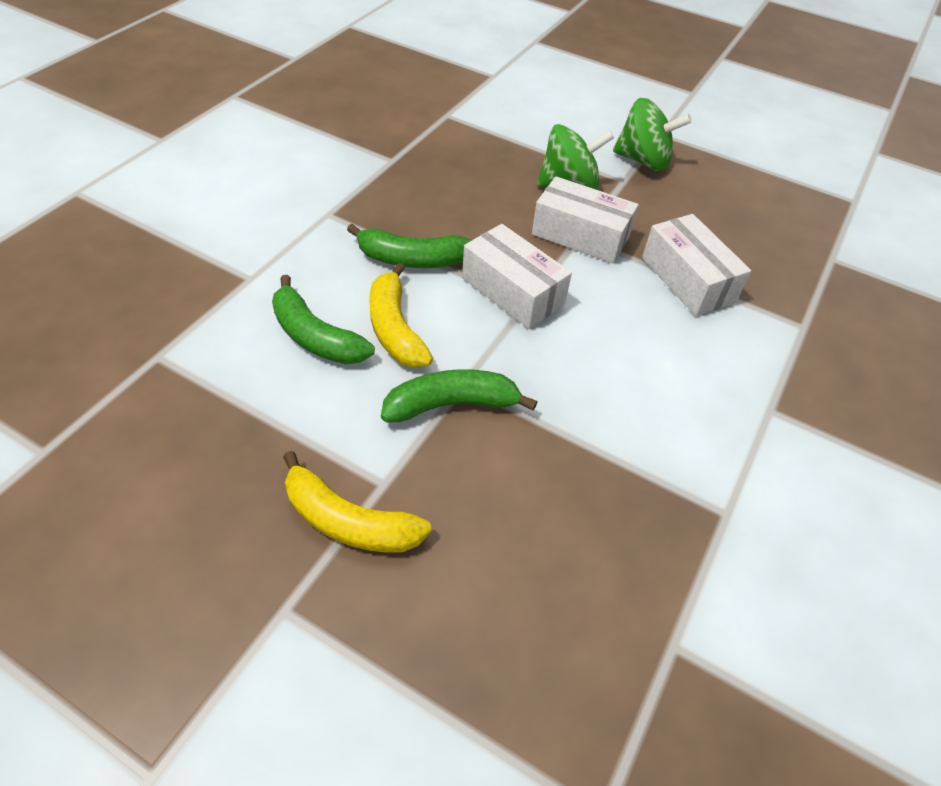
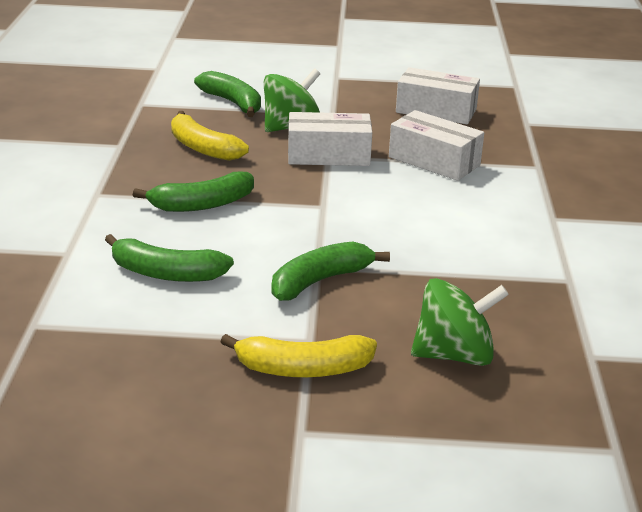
camera: 25 degrees left, 20 degrees down
(395, 328) = (230, 250): yellow banana -> yellow banana (203, 148)
(512, 291) = (305, 202): white box -> white box (436, 111)
(533, 138) = (233, 103): none -> green banana
(643, 160) = (337, 97): green spinning top -> green spinning top (454, 355)

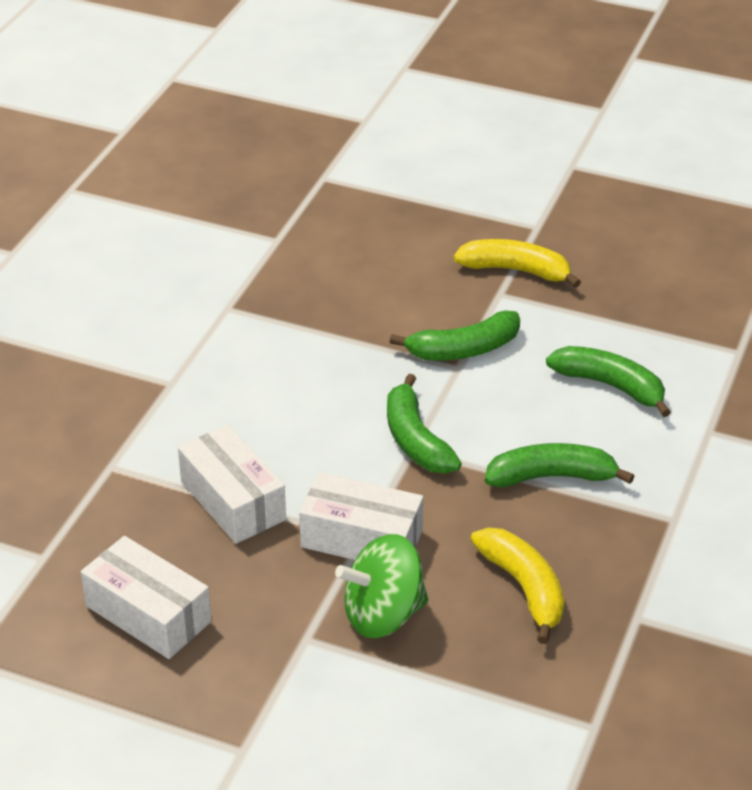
camera: 160 degrees left, 10 degrees up
(233, 103) = (447, 699): green banana -> green banana (416, 440)
(454, 355) = (387, 260): green spinning top -> none

